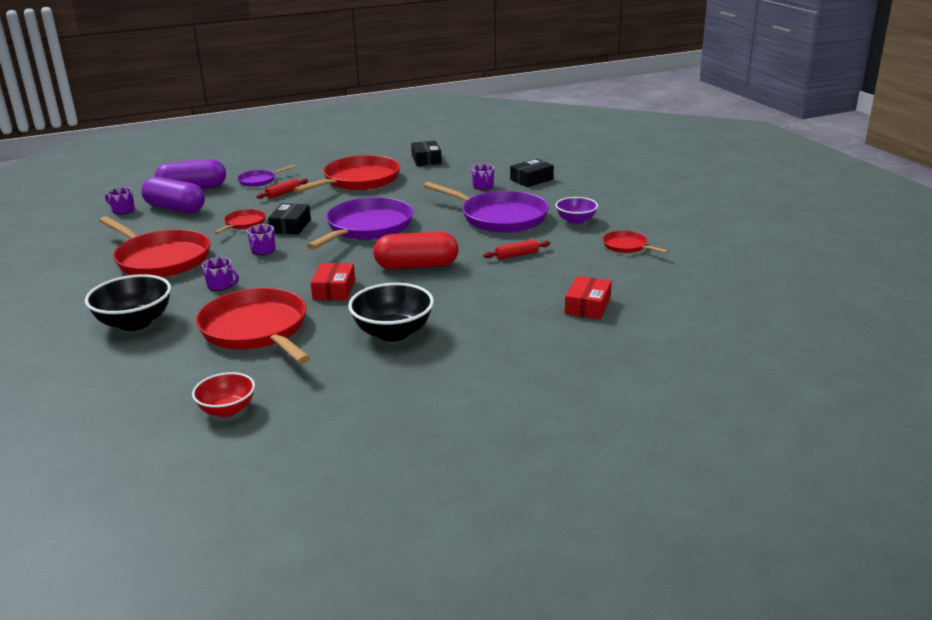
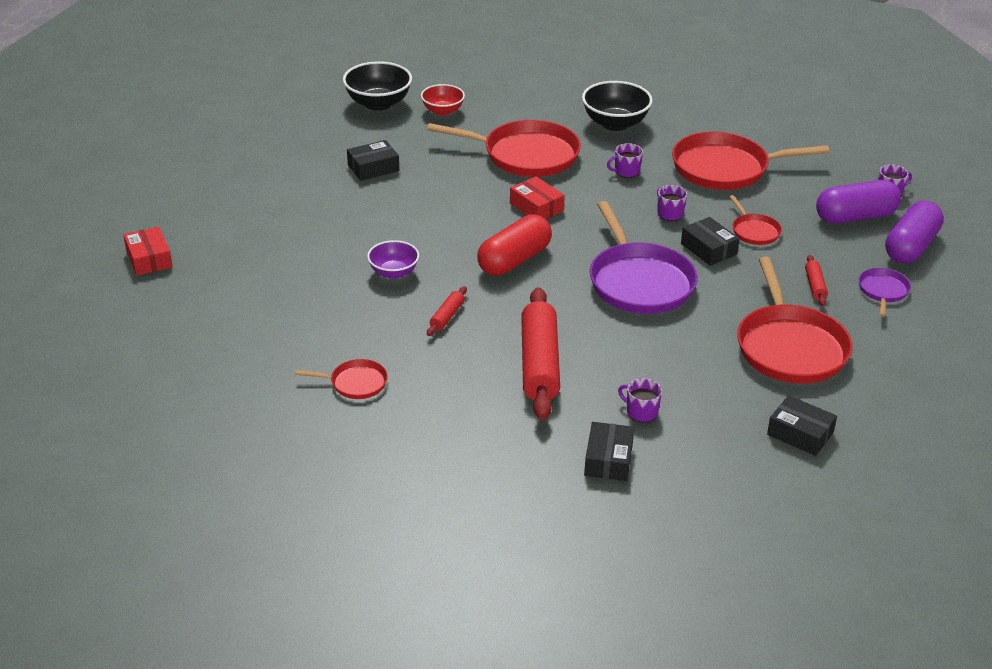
camera: 135 degrees right, 10 degrees up
(393, 333) = (429, 195): black bowl -> black bowl (378, 103)
(396, 379) = (373, 168): none -> black box
(500, 217) = (539, 364): purple pan -> red rolling pin
(576, 221) = (454, 399): purple bowl -> purple bowl (393, 272)
(587, 306) = (313, 287): red box -> red box (149, 259)

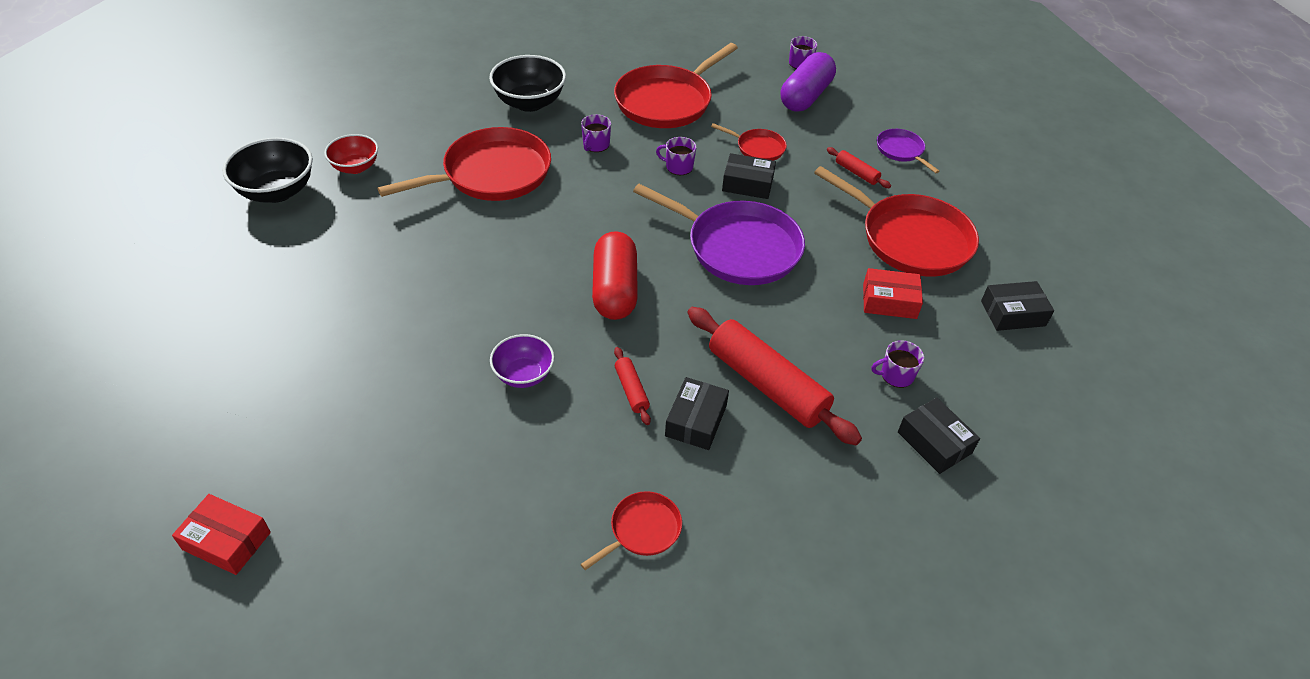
camera: 45 degrees left, 10 degrees up
(373, 168) = (360, 268): black box -> black box (696, 421)
(536, 207) = (566, 222): red box -> red box (889, 301)
(911, 247) = (870, 102): purple capsule -> none

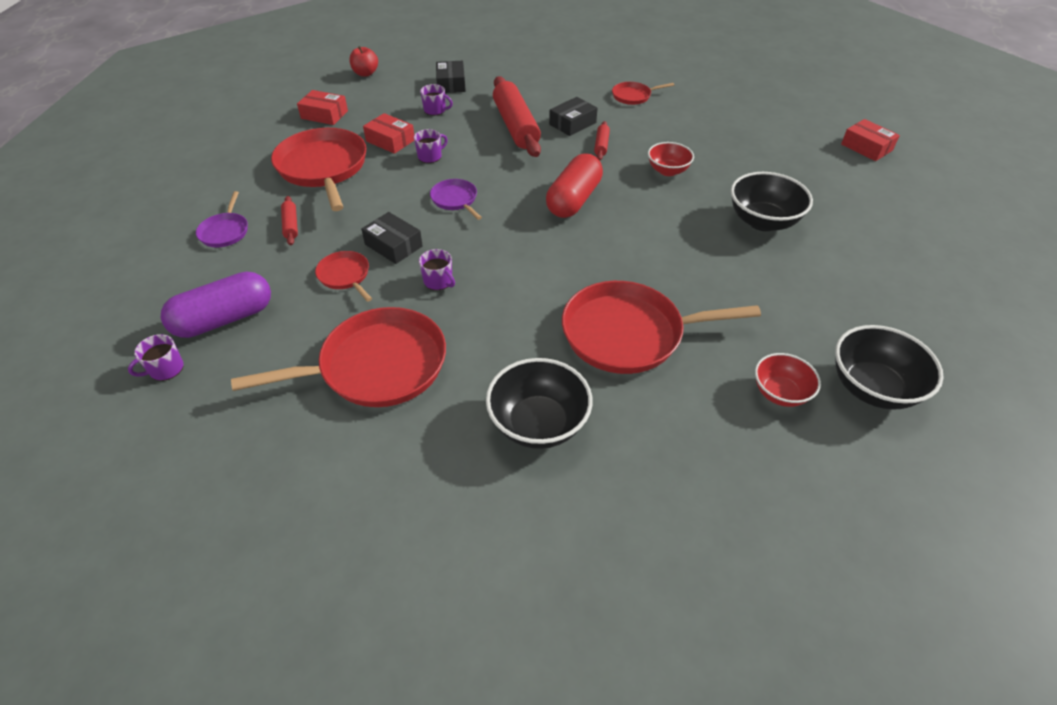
camera: 150 degrees left, 0 degrees up
(385, 333) = (762, 221): none -> black bowl
(524, 375) = (667, 171): purple bowl -> red bowl
(595, 145) = (500, 333): purple mug -> purple mug (430, 156)
(738, 247) = (455, 200): purple pan -> purple pan, size x0.48
(1013, 313) = (324, 115): black box -> red box
(1073, 415) = (365, 73): none -> red apple

